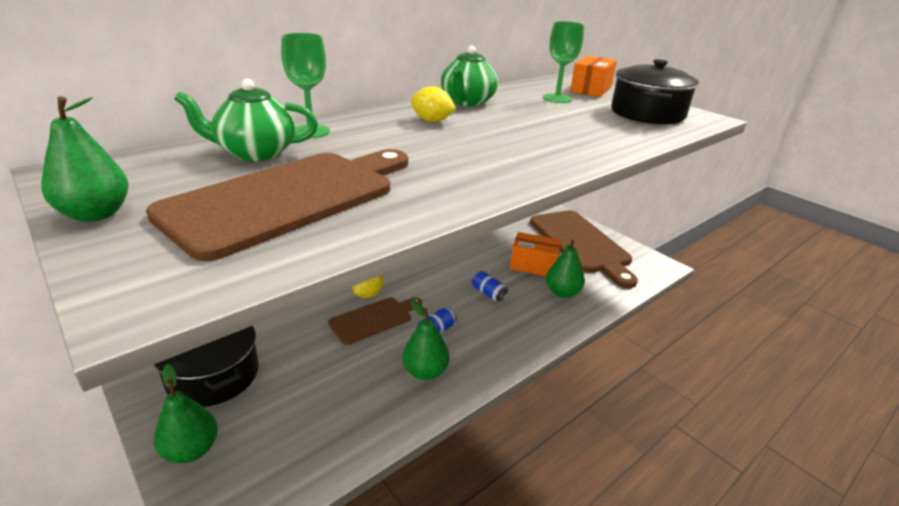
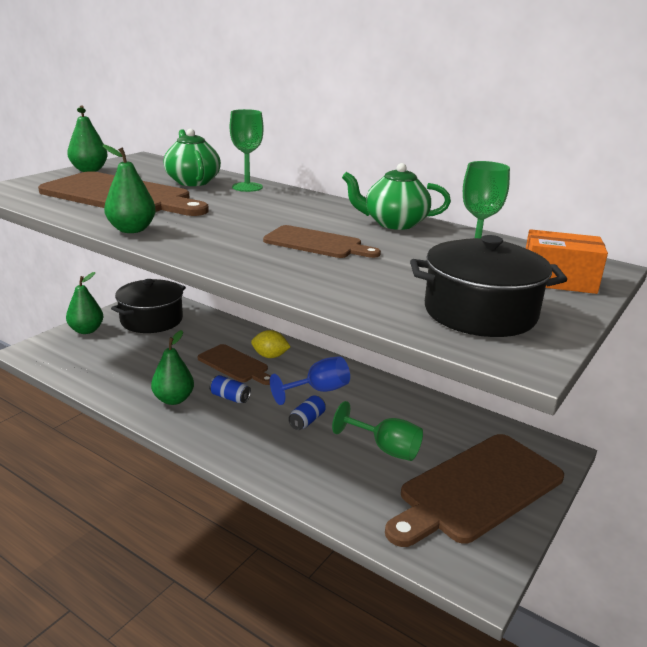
camera: 75 degrees right, 5 degrees down
(432, 121) = (312, 215): yellow lemon -> none
(444, 279) = (318, 391): none -> blue goblet
(512, 130) = (316, 243): none -> brown cutting board
(533, 266) = (385, 448): orange box -> green goblet
(562, 292) = (338, 474): green pear -> green pear (132, 230)

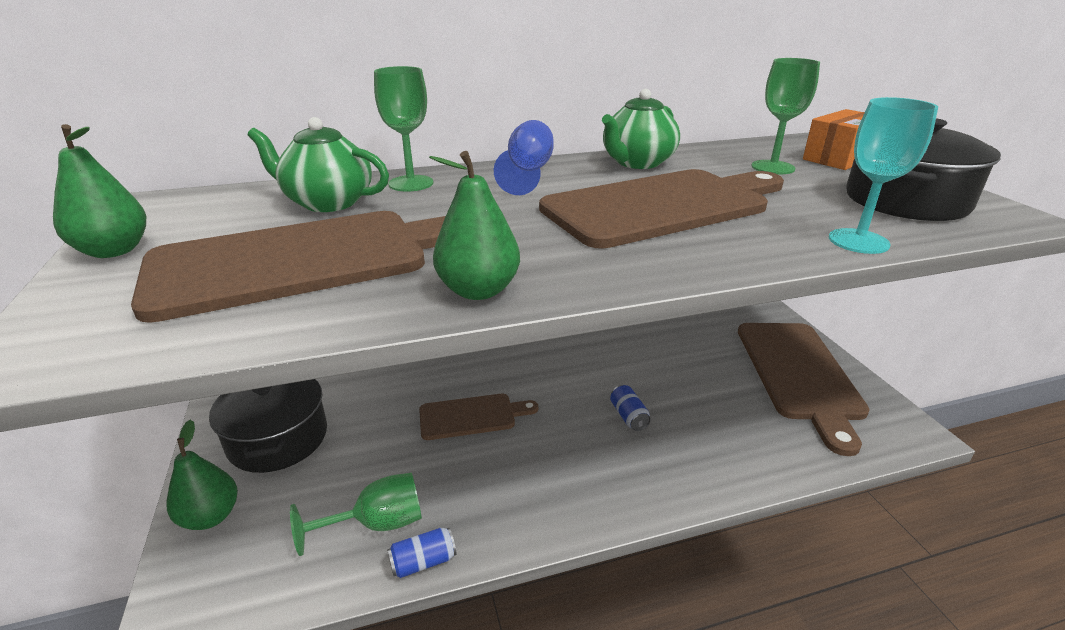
camera: 50 degrees left, 5 degrees up
(173, 399) = (493, 499): green pear -> none
(230, 397) = (535, 450): blue can -> blue can (423, 562)
(270, 356) = (483, 384): yellow lemon -> none
(316, 243) = (662, 206): brown cutting board -> brown cutting board, size x1.81
(318, 391) = (582, 384): blue goblet -> blue goblet (528, 173)
(347, 303) = (858, 241): none -> turquoise goblet
(385, 448) = (711, 391): green goblet -> green goblet (377, 524)

